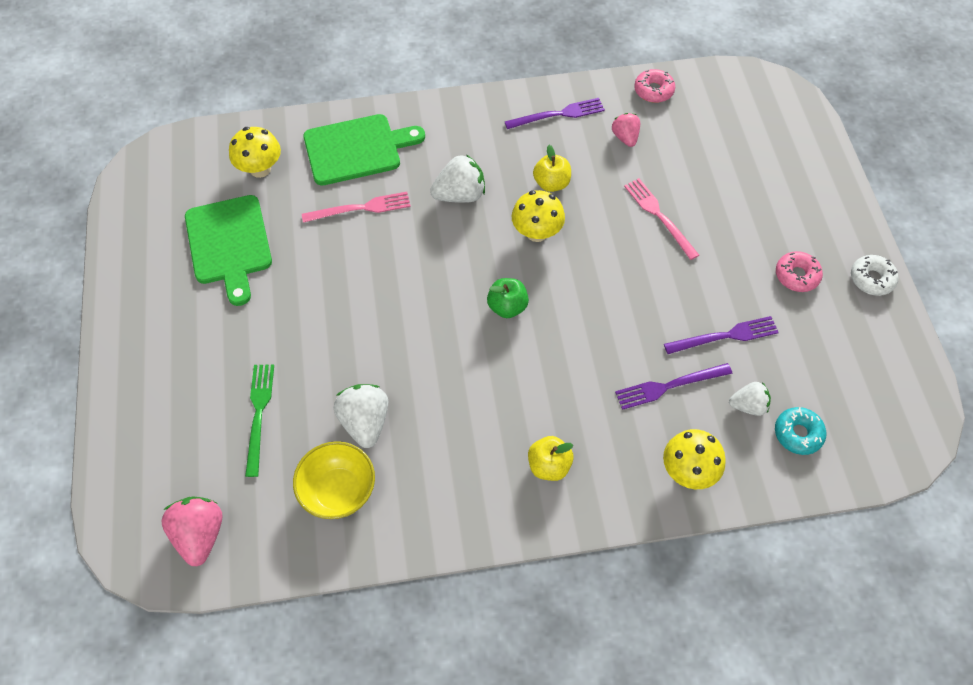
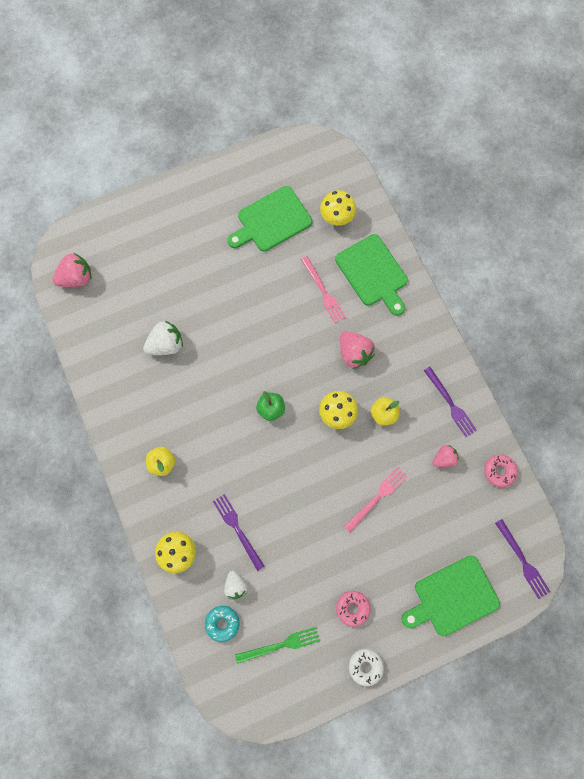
camera: 75 degrees right, 15 degrees up
(259, 414) = (157, 282): green fork -> green fork (281, 645)
(338, 491) = (118, 343): yellow bowl -> none
(460, 195) = (354, 353): white strawberry -> pink strawberry
(725, 336) = (286, 562): purple fork -> purple fork (522, 561)
(797, 171) = (452, 597): none -> green cutting board

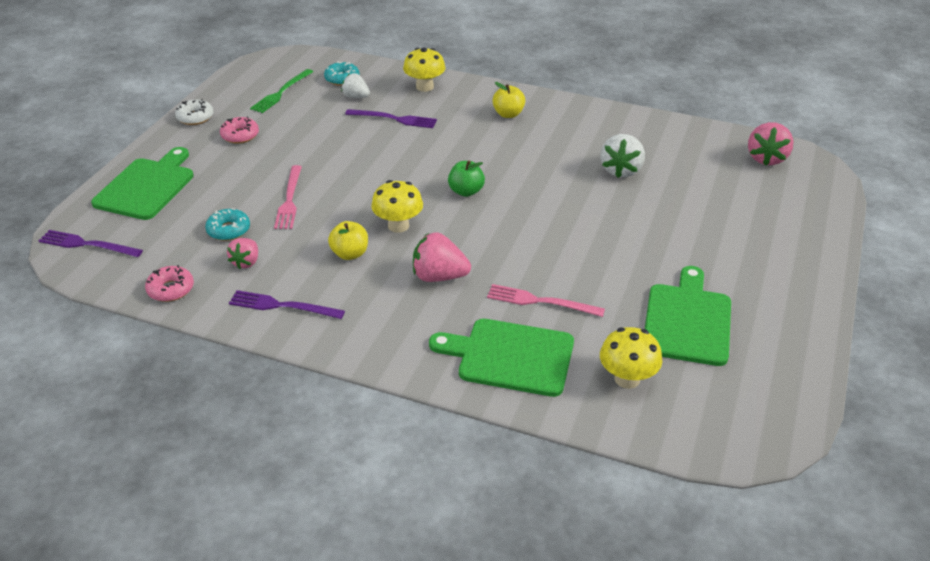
camera: 135 degrees right, 35 degrees down
(433, 499) = (229, 230): none -> turquoise donut

